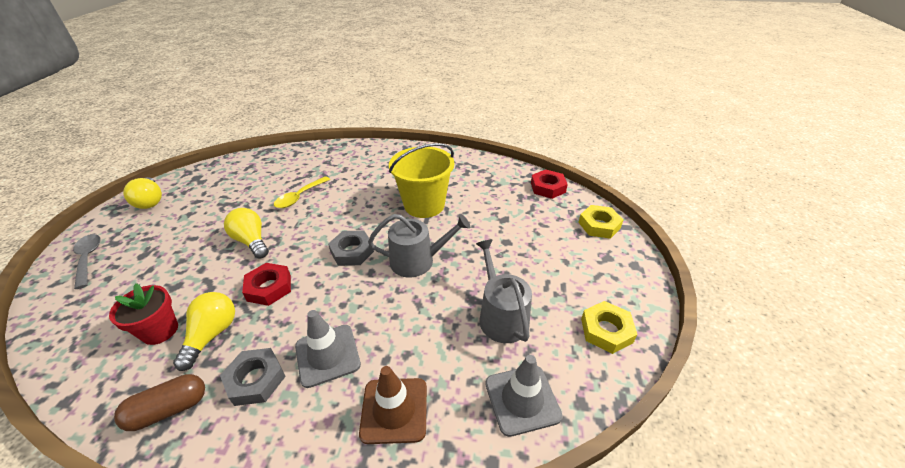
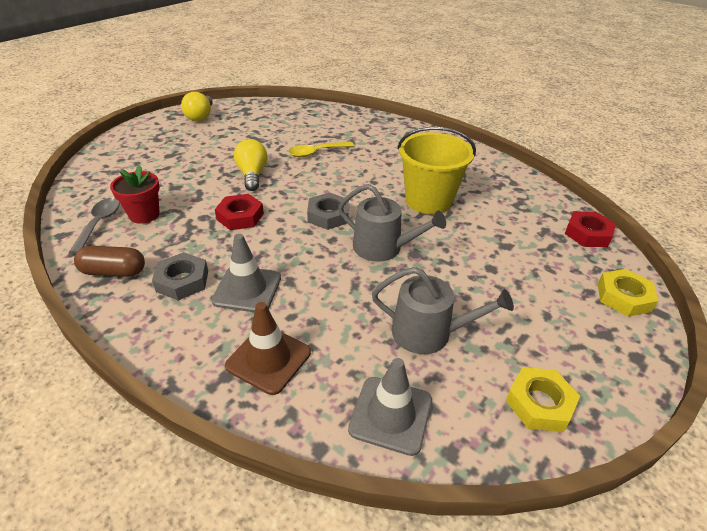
camera: 30 degrees right, 0 degrees up
(88, 258) = (134, 144): grey spoon -> grey spoon (99, 223)
(212, 335) = (175, 233): yellow light bulb -> none
(501, 316) = (429, 333): grey watering can -> grey watering can turned 90 degrees clockwise

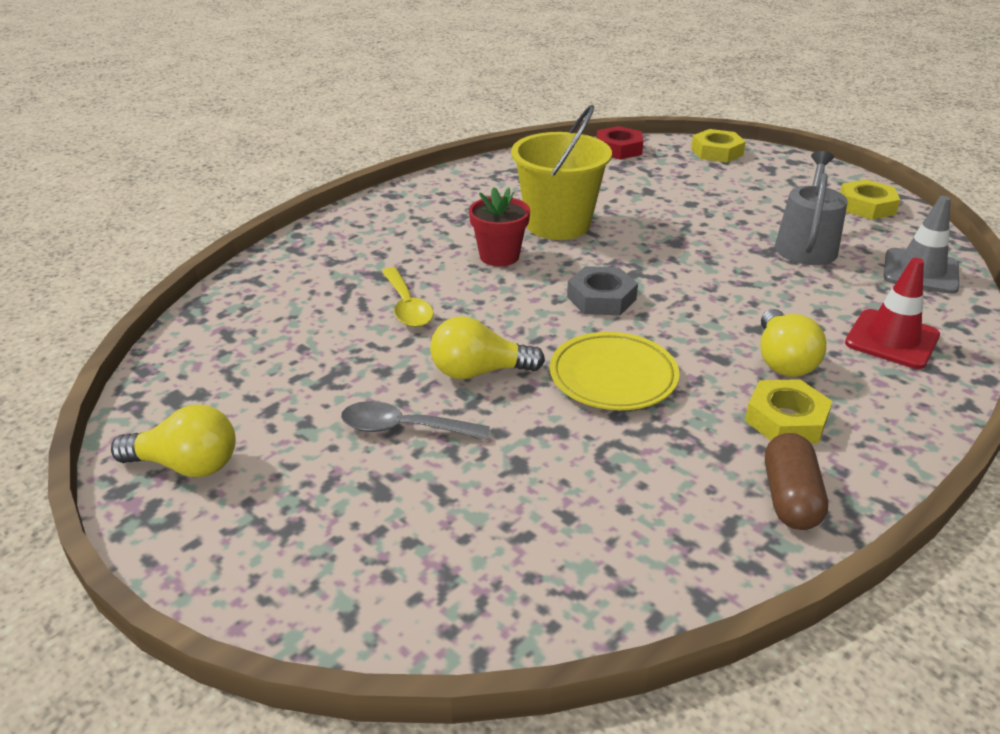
camera: 85 degrees left, 5 degrees down
(99, 223) = (657, 550): grey spoon -> grey spoon (403, 428)
(144, 215) = (620, 490): red flower pot -> red flower pot (499, 256)
(182, 281) = (786, 420): grey nut -> yellow nut
(240, 216) = (613, 377): red nut -> yellow plate
(247, 289) = (783, 360): grey traffic cone -> yellow light bulb
(268, 359) = (892, 339): brown traffic cone -> red traffic cone
(383, 248) = (669, 261): grey watering can -> none

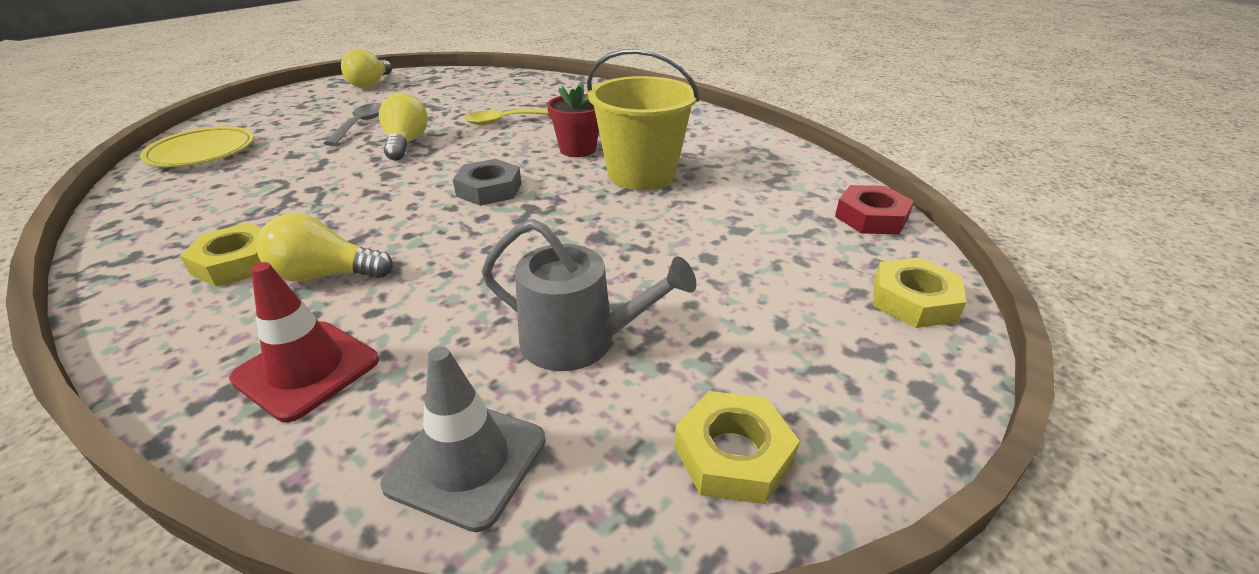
camera: 90 degrees right, 0 degrees up
(613, 377) = (364, 188): yellow plate -> yellow plate (202, 153)
(790, 498) = (147, 249): brown capsule -> none

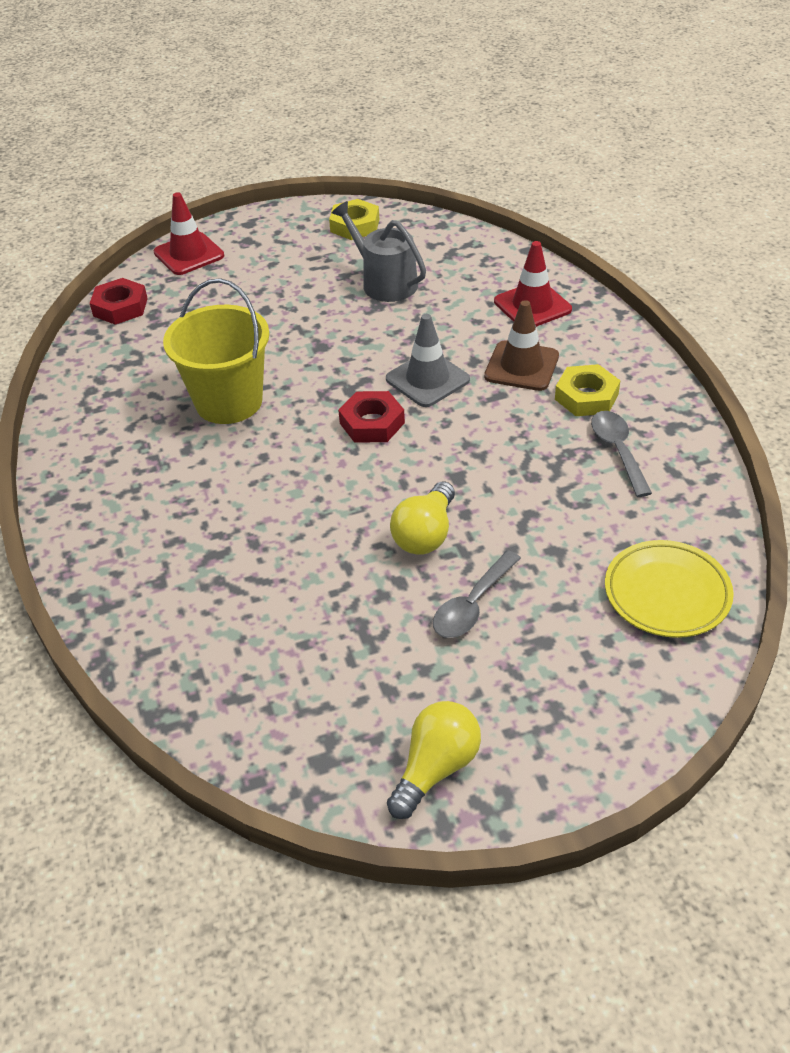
camera: 150 degrees left, 10 degrees up
(212, 223) = (617, 450): none -> grey spoon
(325, 275) = (521, 366): yellow light bulb -> brown traffic cone
(467, 462) = (463, 250): grey traffic cone -> grey traffic cone (427, 379)
(489, 189) = (372, 423): grey nut -> red nut
(505, 121) = (290, 549): yellow spoon -> none
(578, 149) = (252, 459): red flower pot -> none
(914, 300) = (189, 254): yellow nut -> red traffic cone

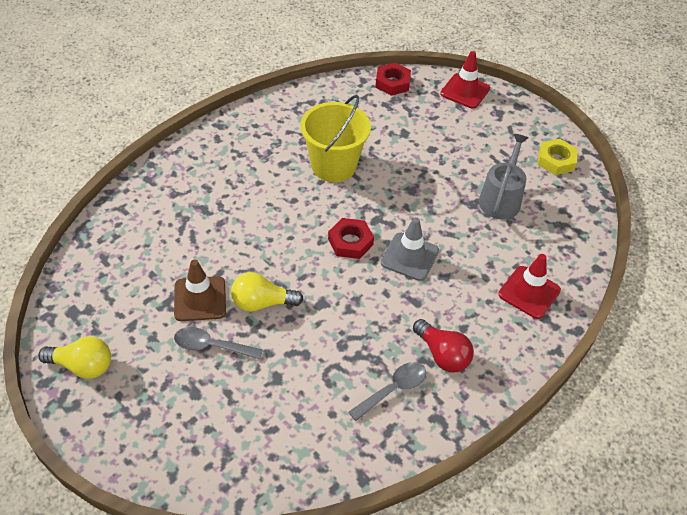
camera: 60 degrees right, 5 degrees up
(521, 366) = (454, 306): brown traffic cone -> brown traffic cone (200, 299)
(586, 396) = (442, 355): yellow nut -> red light bulb
(667, 593) = (263, 454): yellow plate -> none

